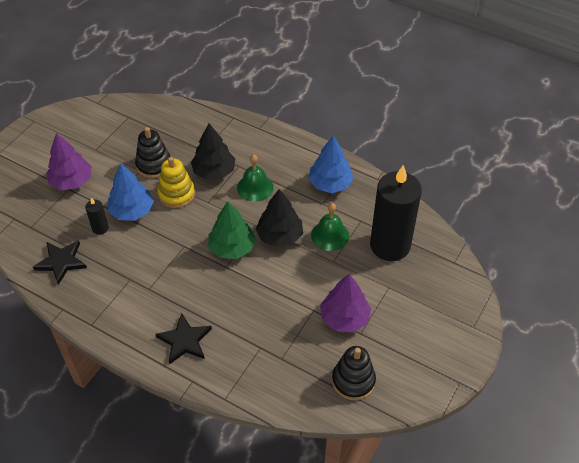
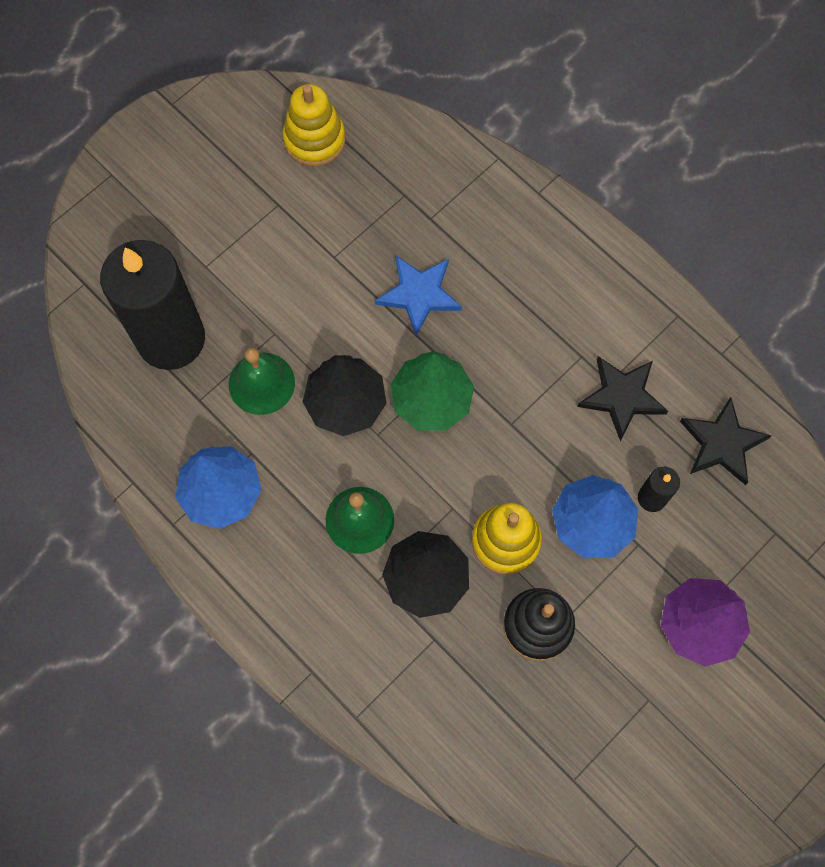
camera: 165 degrees left, 20 degrees up
(185, 340) = (539, 255): black star -> black star (622, 397)
(254, 300) = (419, 294): none -> blue star
(344, 318) = (292, 232): purple tree -> none
(353, 381) = (314, 139): black stacking toy -> yellow stacking toy

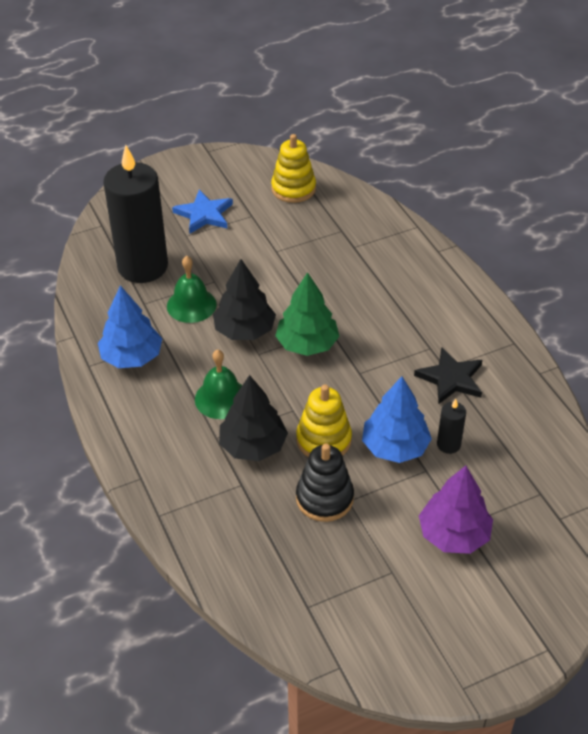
camera: 20 degrees right, 25 degrees down
(419, 294) = (326, 285): blue star -> blue star (204, 214)
(722, 443) = (518, 426): black star -> none

